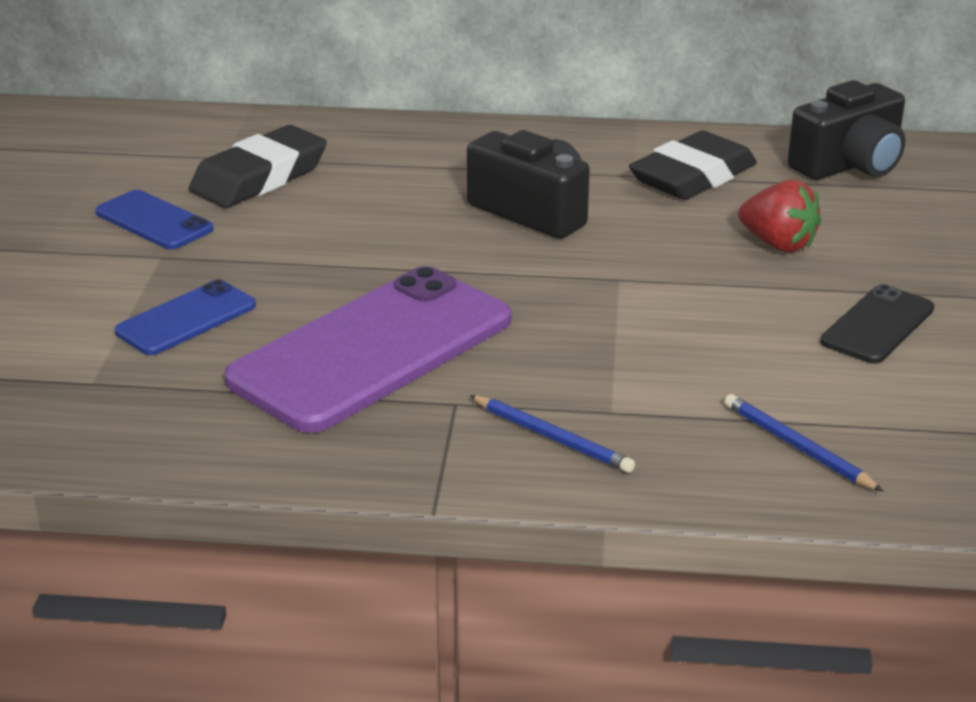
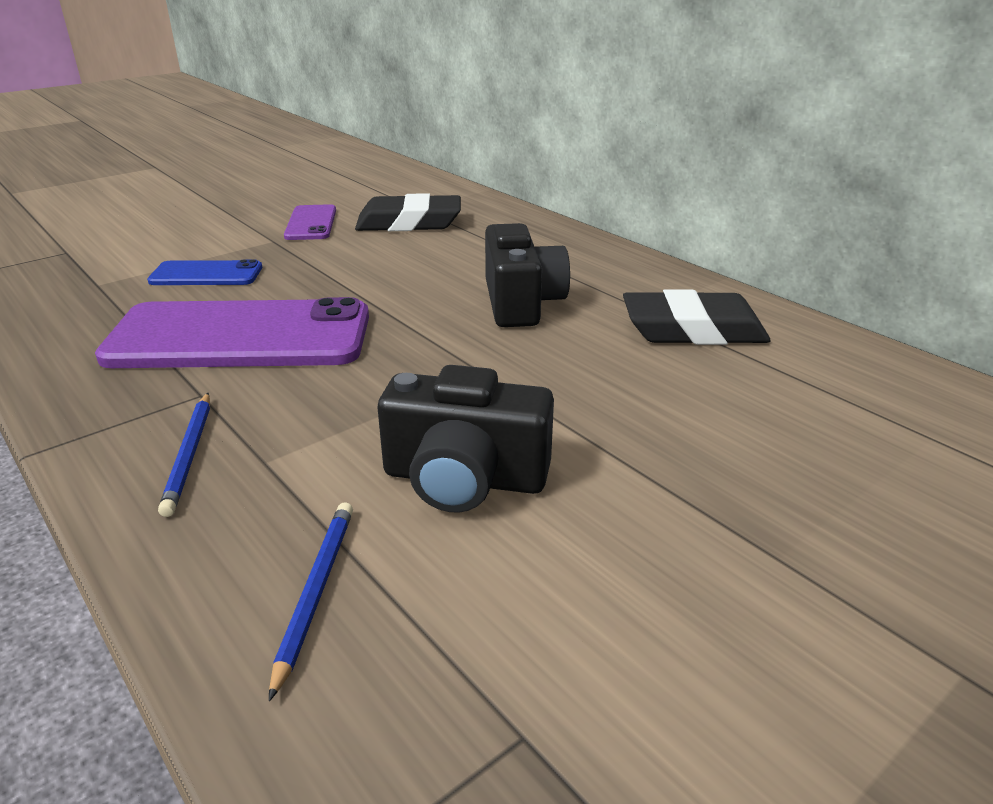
camera: 45 degrees right, 0 degrees up
(154, 221) = (311, 223): blue phone -> purple phone
(778, 244) = (665, 410): red strawberry -> none
(849, 165) = (868, 379): black camera -> black camera (464, 478)
(877, 325) = (621, 530): black phone -> none

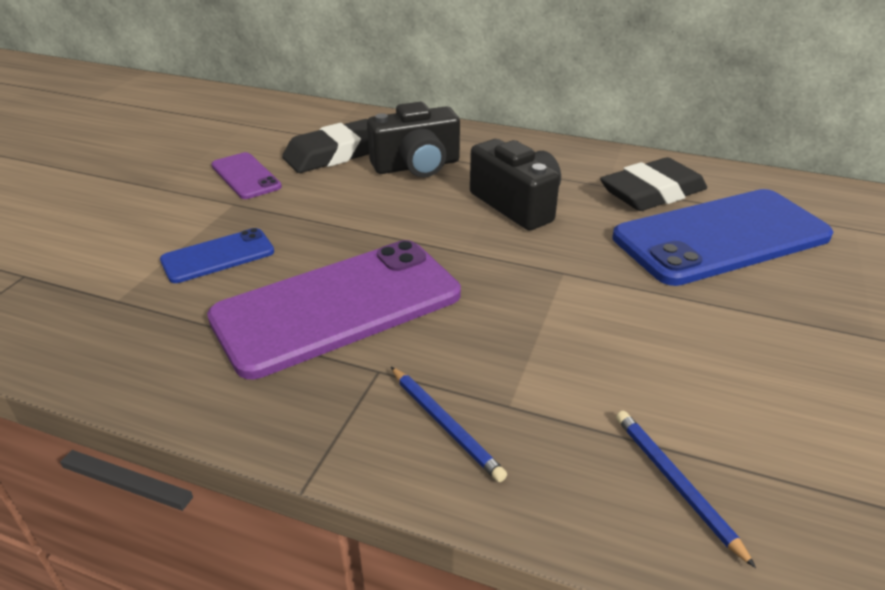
camera: 30 degrees left, 5 degrees up
(464, 478) = (657, 359): black camera -> black camera (417, 166)
(717, 393) = (721, 237): none -> blue phone

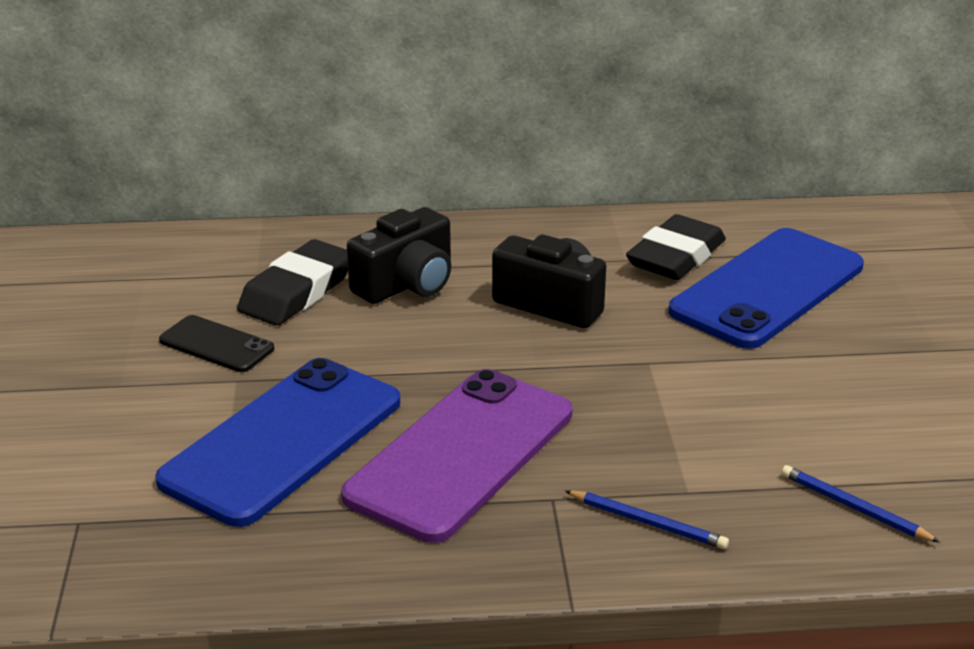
camera: 25 degrees left, 5 degrees down
(218, 256) = (283, 441): blue phone -> blue phone, size x2.06
(245, 176) = (216, 345): purple phone -> black phone

